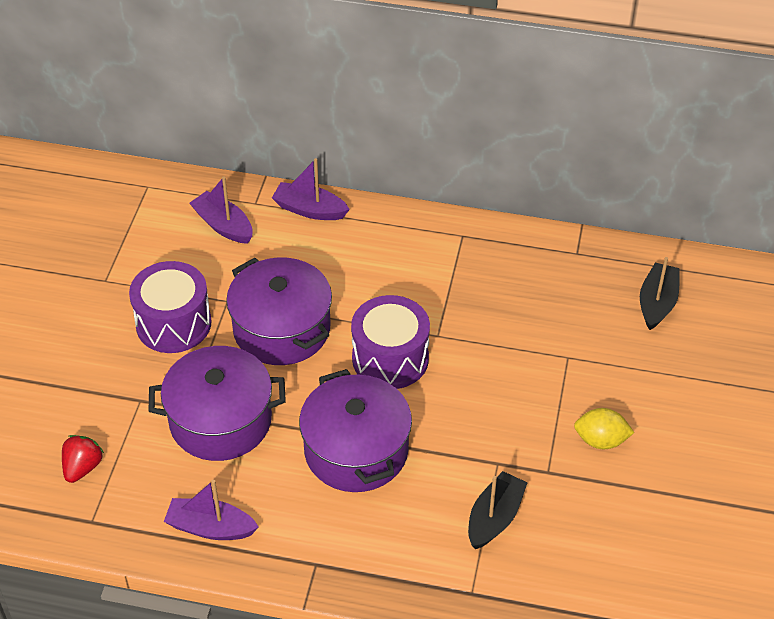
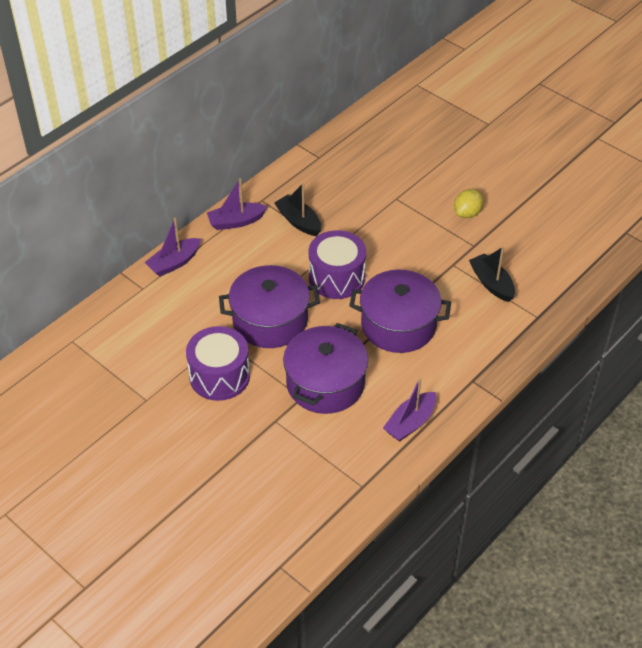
camera: 60 degrees left, 0 degrees up
(82, 467) = (312, 475): red strawberry -> none
(223, 225) = (149, 313): purple boat -> purple boat (236, 222)
(657, 303) = (384, 143): black boat -> black boat (299, 221)

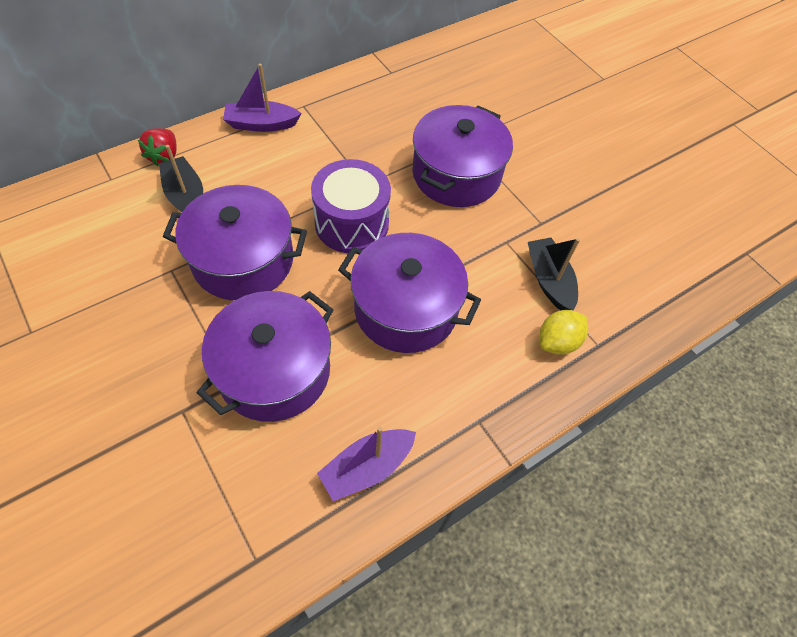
camera: 10 degrees right, 10 degrees up
(174, 263) = (164, 156): purple boat -> red strawberry
(219, 376) = (141, 322): purple drum -> none
(299, 221) = (335, 141): black boat -> black boat (186, 196)
(400, 225) = (456, 174): none -> purple pot
(467, 213) = (545, 179): yellow lemon -> yellow lemon (557, 342)

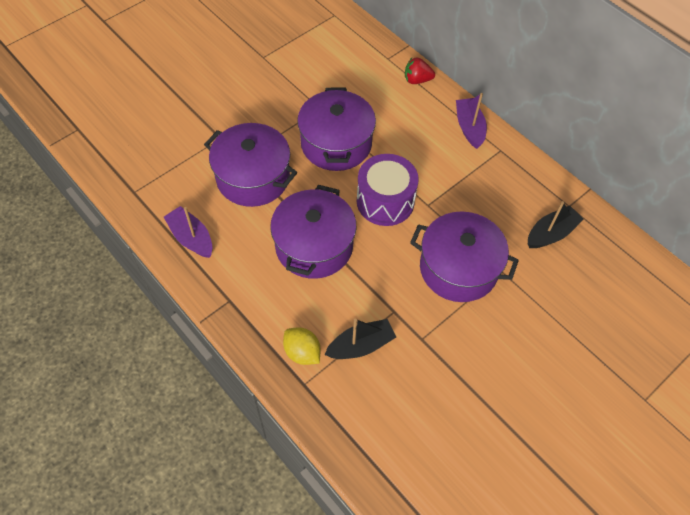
camera: 85 degrees right, 0 degrees up
(186, 196) = (384, 100): black boat -> black boat (551, 233)

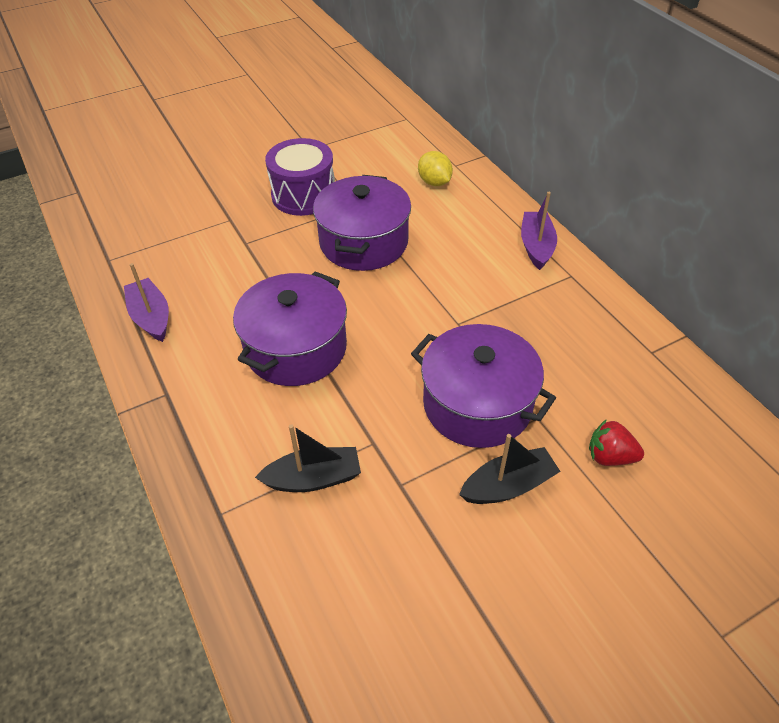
camera: 15 degrees right, 10 degrees down
(253, 177) = (250, 264): purple pot -> none
(302, 352) = (232, 473): yellow lemon -> yellow lemon (434, 182)
(385, 201) = (403, 312): purple drum -> purple drum (303, 195)
(417, 80) = (484, 190): red strawberry -> red strawberry (610, 456)
(551, 233) = (618, 382): black boat -> black boat (508, 486)

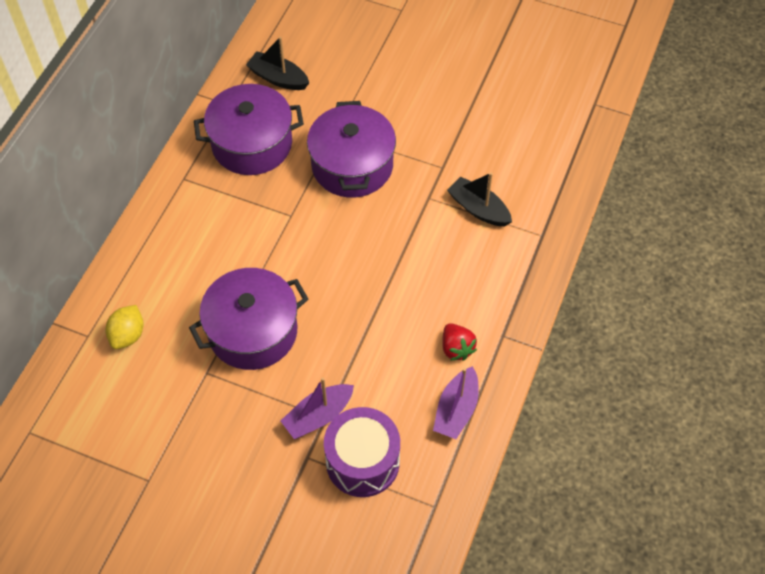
camera: 130 degrees left, 10 degrees up
(296, 348) = (398, 292): purple pot -> purple pot (252, 144)
(303, 195) = (227, 425): purple drum -> purple drum (362, 461)
(508, 486) = (396, 121): black boat -> black boat (278, 78)
(536, 246) = (164, 215): purple boat -> purple boat (318, 416)
(610, 456) = (334, 88): red strawberry -> red strawberry (456, 348)

